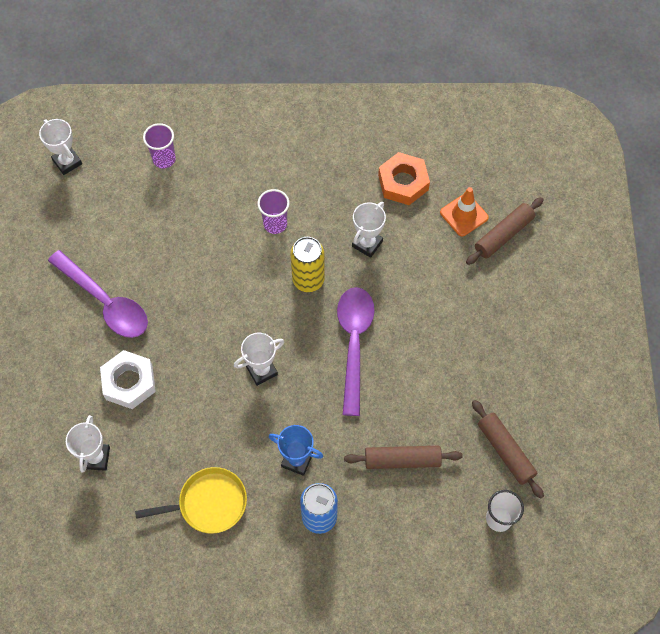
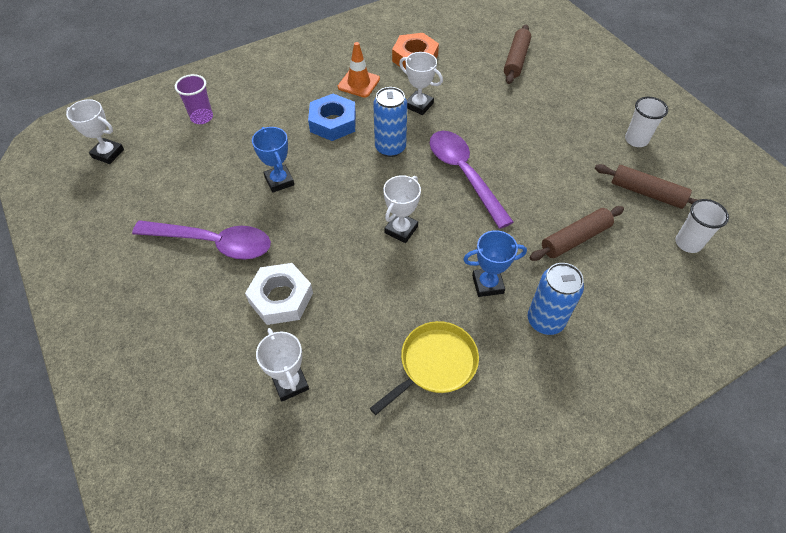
camera: 30 degrees left, 10 degrees down
(191, 266) = (279, 181): none -> blue trophy
(275, 224) = (333, 122): purple cup -> blue nut
(308, 280) = (390, 148): yellow can -> blue can
(367, 244) = (419, 105): white trophy -> white trophy turned 60 degrees counterclockwise
(464, 215) = (477, 60): orange traffic cone -> orange traffic cone (358, 83)
(545, 391) = (636, 140): none -> white cup

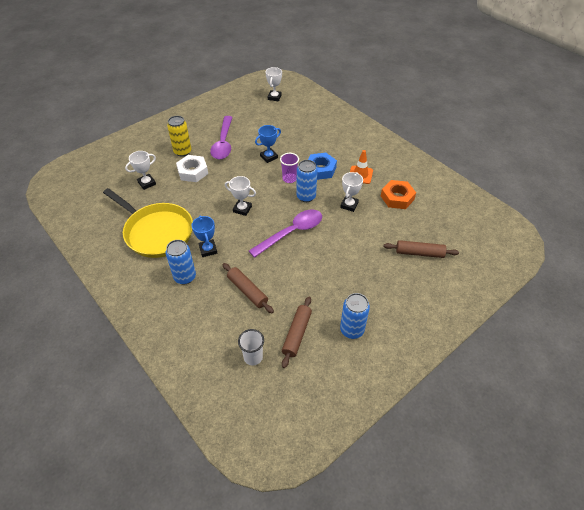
camera: 80 degrees right, 5 degrees down
(202, 117) = (309, 120): purple cup -> purple cup (289, 179)
(211, 313) = (182, 151): none -> yellow can
(435, 364) = (157, 232): yellow pan -> yellow pan, size x1.71
(636, 140) = (352, 330): white cup -> blue can

